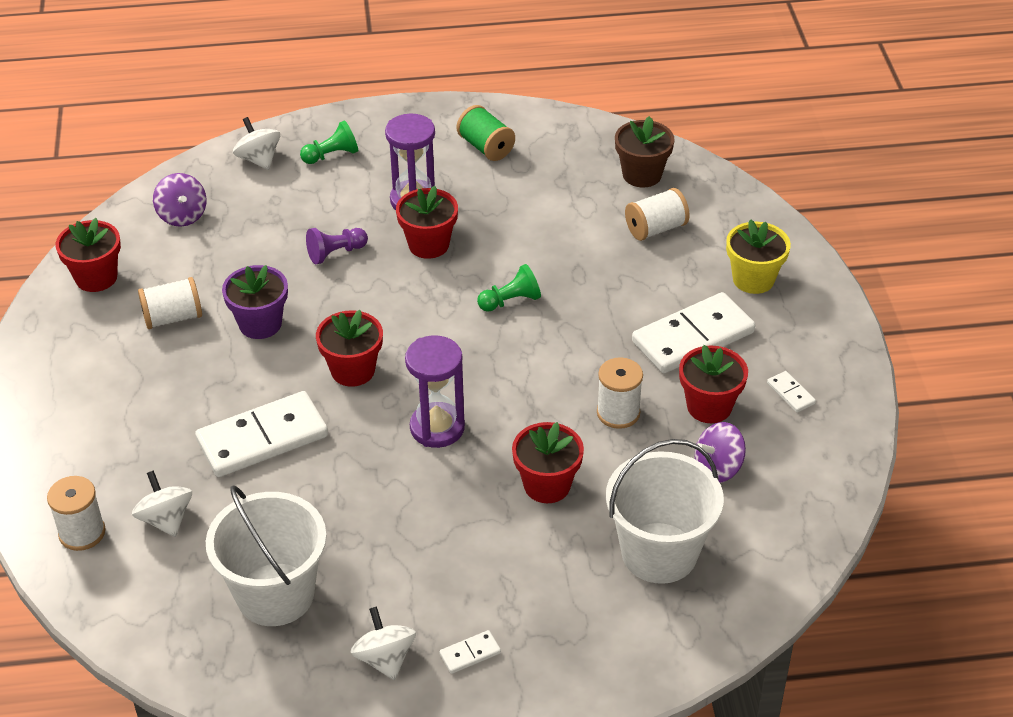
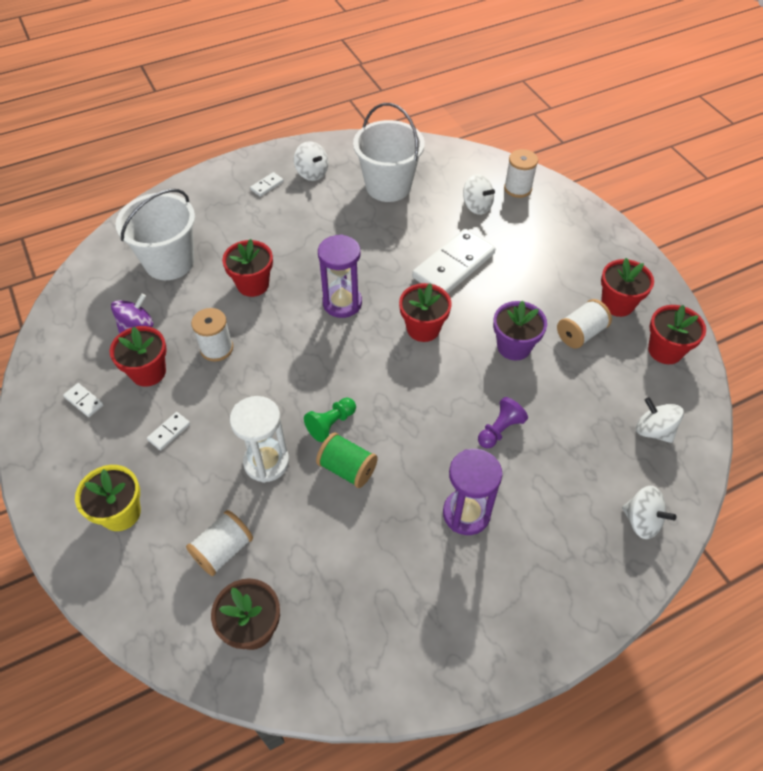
camera: 160 degrees right, 10 degrees up
(182, 215) = (653, 430): purple spinning top -> white spinning top
(332, 155) = (578, 550): green pawn -> none
(428, 245) = (426, 463): red flower pot -> red flower pot (617, 304)
(486, 147) = (431, 616): green spool -> green spool (347, 468)
(593, 285) = (266, 462): none -> white hourglass
(693, 337) = (169, 432): white domino -> white domino, size x0.42

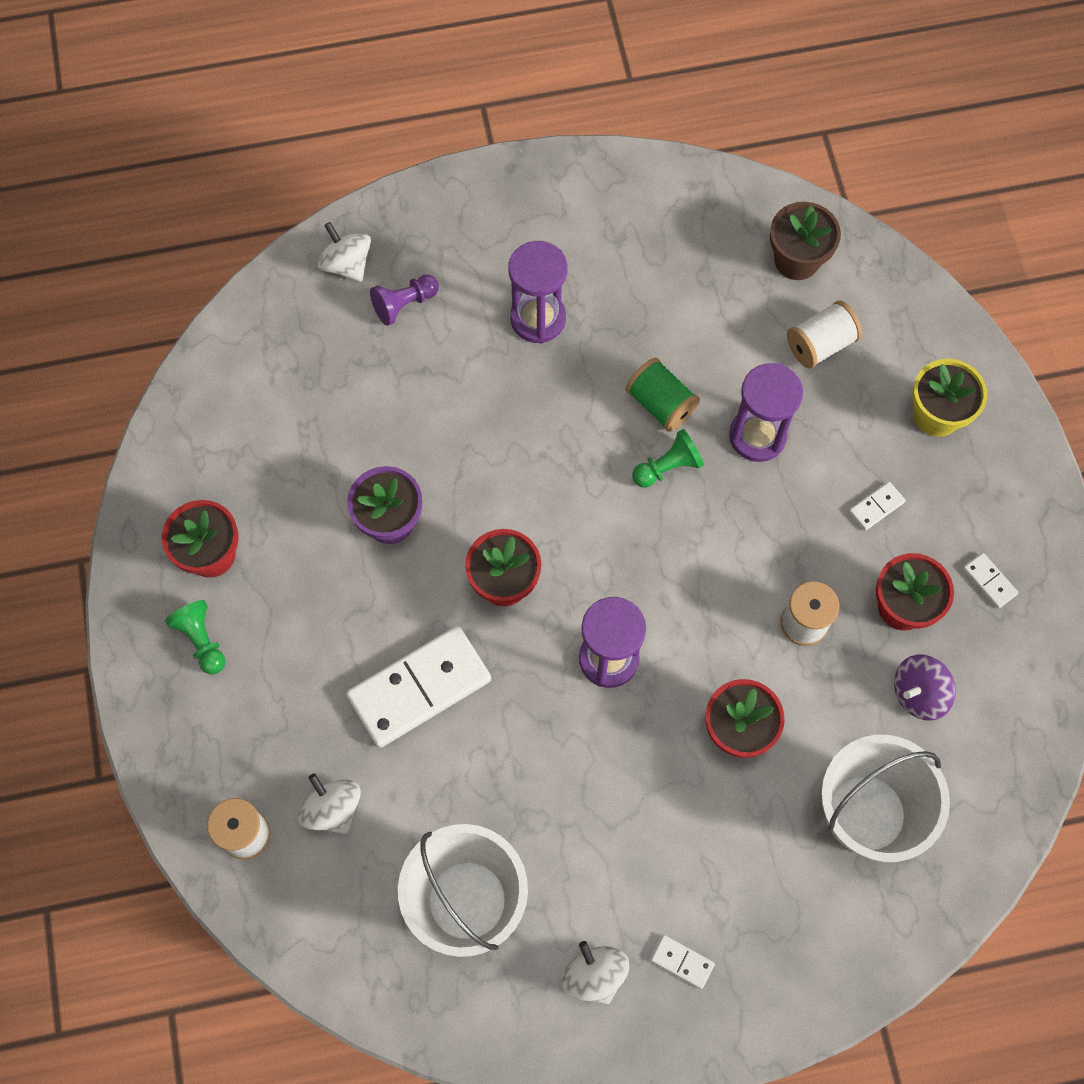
camera: 165 degrees left, 15 degrees up
(266, 462) = (757, 436): white hourglass -> purple hourglass
(267, 186) = (682, 962): white domino -> white domino turned 60 degrees clockwise
(499, 430) = (459, 407): purple pawn -> purple pawn (404, 304)
(580, 333) = (289, 519): white spool -> none
(594, 261) = (202, 640): none -> green pawn
(653, 430) = (272, 360): white spinning top -> none
(665, 350) = (190, 464): red flower pot -> none

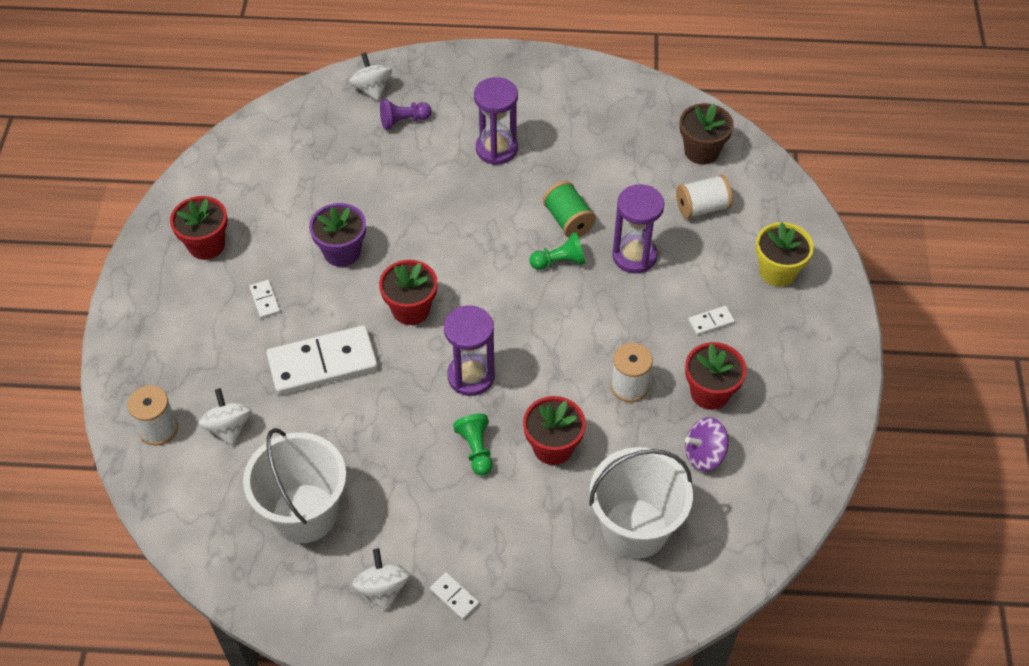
camera: 15 degrees right, 15 degrees down
(202, 640) = (178, 297): green pawn -> green pawn (476, 449)
(989, 581) = (785, 391): white domino -> white domino (265, 300)

